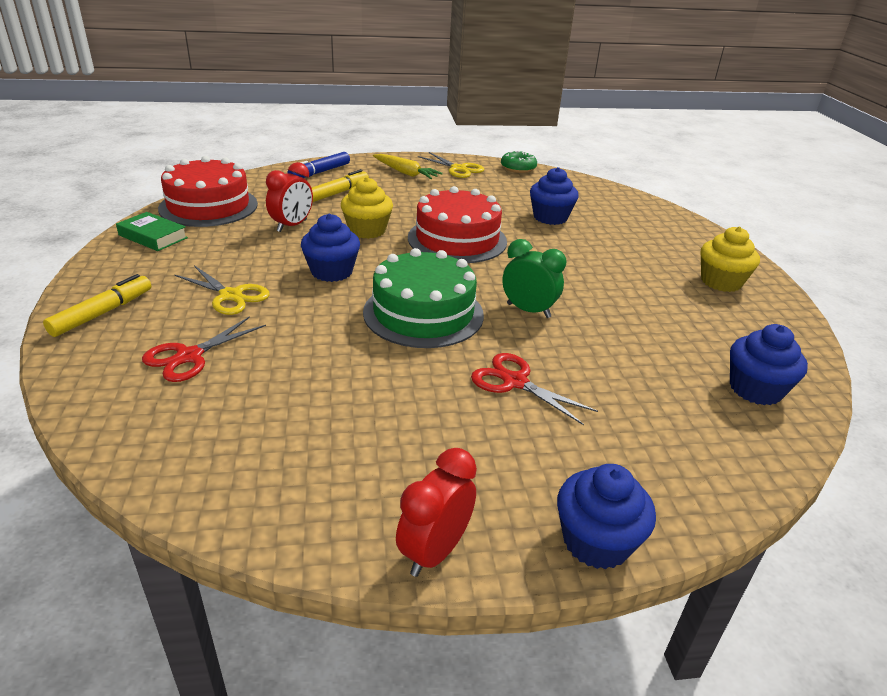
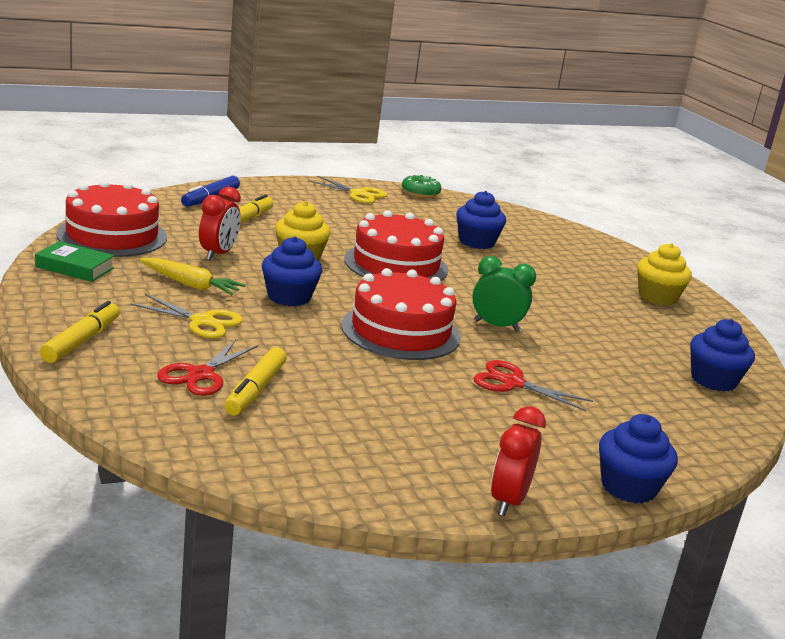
camera: 15 degrees left, 10 degrees down
(233, 377) = (255, 390): none -> yellow marker
(405, 173) = (304, 198): yellow carrot -> yellow carrot (190, 285)
(423, 313) = (401, 331): green cake -> red cake

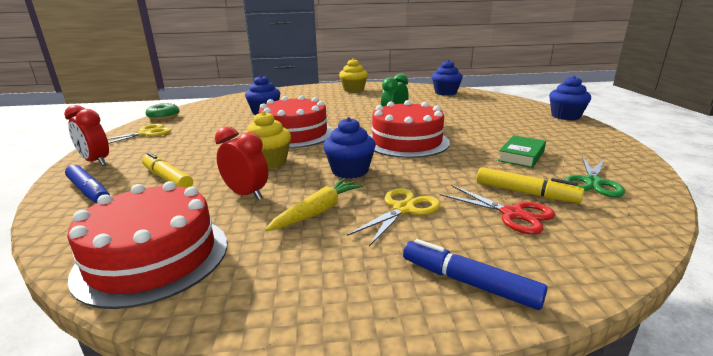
camera: 70 degrees left, 0 degrees up
(75, 267) = (248, 289): green book -> green book (521, 156)
(81, 341) = (468, 282): yellow marker -> blue marker
(300, 441) = (592, 182): none -> green scissors
(508, 501) = (606, 137): red clock -> red clock (96, 162)
(512, 383) = (469, 124): red scissors -> none

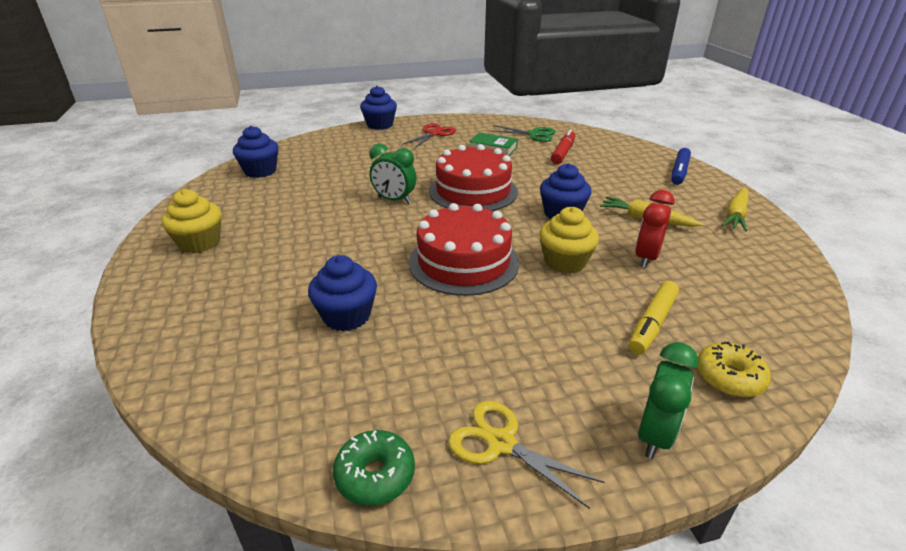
camera: 100 degrees left, 10 degrees up
(89, 191) = (729, 377): blue marker -> yellow donut
(96, 162) = (654, 435): red clock -> green clock
(153, 257) = (767, 274): red cake -> none
(292, 289) = (735, 215): none -> yellow carrot
(403, 209) = (616, 189): yellow scissors -> none
(512, 214) = (596, 158): red scissors -> red scissors (434, 133)
(525, 193) = (563, 153): yellow marker -> red marker

